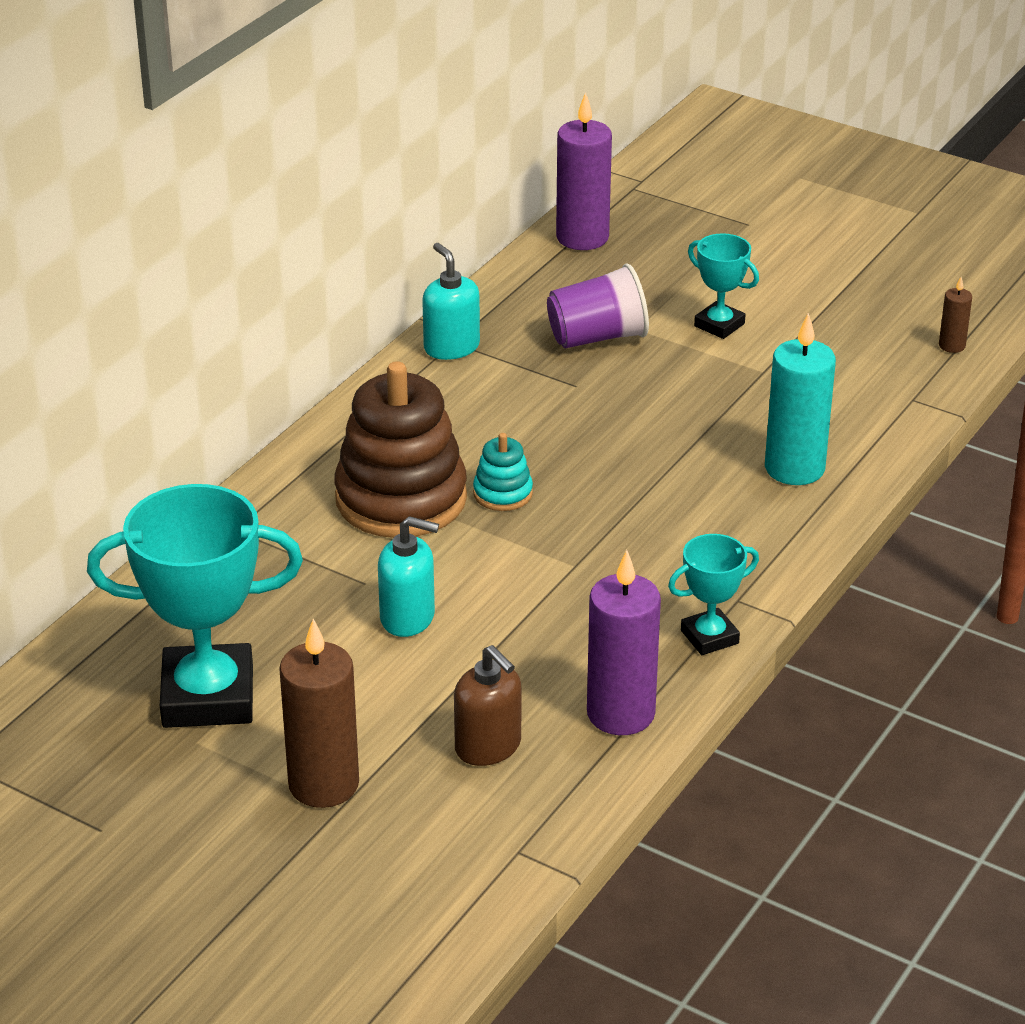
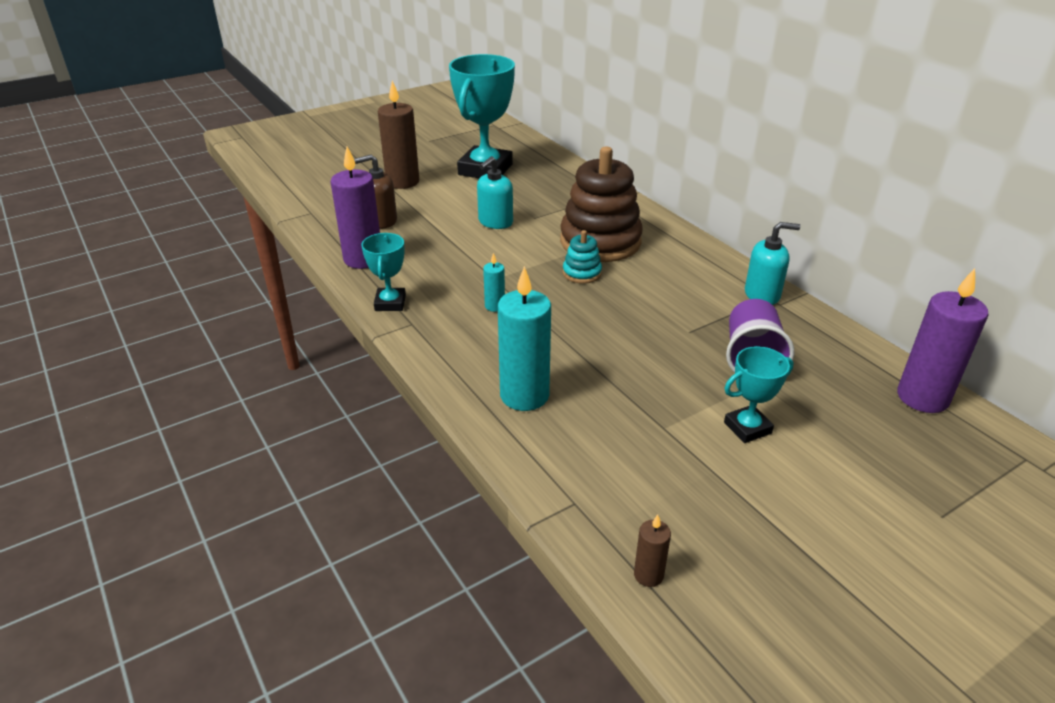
camera: 115 degrees right, 0 degrees up
(642, 543) = (495, 306): none -> turquoise candle

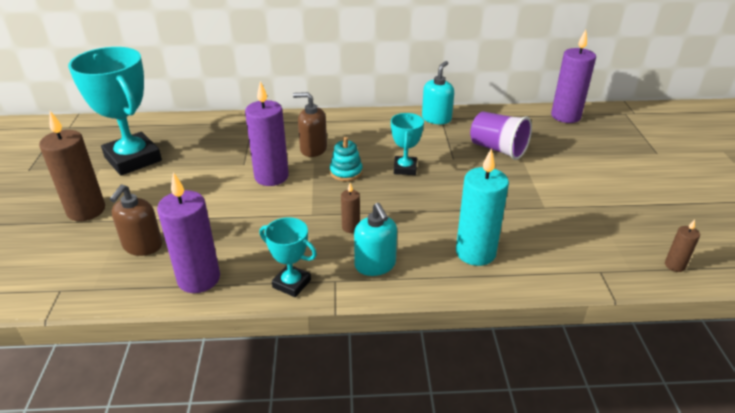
camera: 60 degrees left, 0 degrees up
(495, 222) = (227, 184): turquoise soap dispenser -> turquoise soap dispenser (375, 265)
(495, 306) = (351, 227): turquoise candle -> brown candle
(529, 238) = (271, 177): none -> purple candle
(600, 242) = (313, 149): brown stacking toy -> brown soap dispenser
(747, 428) = (561, 178): turquoise trophy -> turquoise trophy (405, 168)

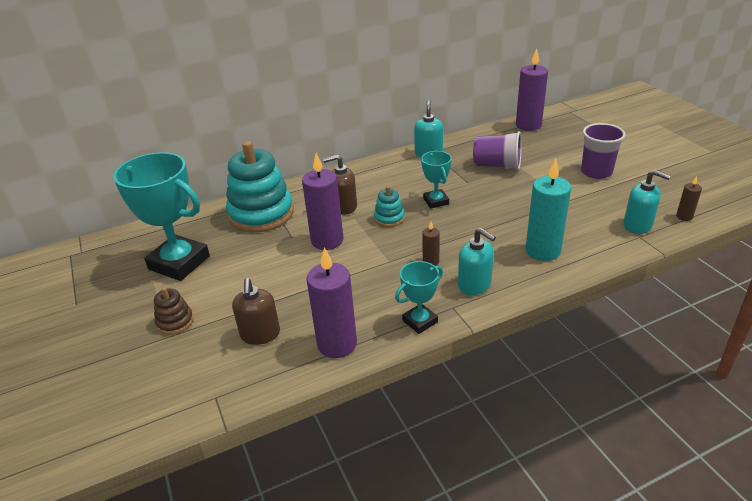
camera: 20 degrees left, 0 degrees up
(86, 210) = (175, 322): brown candle -> brown stacking toy
(235, 135) = (261, 214): none -> turquoise stacking toy
(291, 284) = (420, 321): turquoise trophy -> turquoise trophy turned 45 degrees counterclockwise
(604, 185) = (596, 172): none -> purple cup
(608, 258) = (638, 225): none -> turquoise soap dispenser

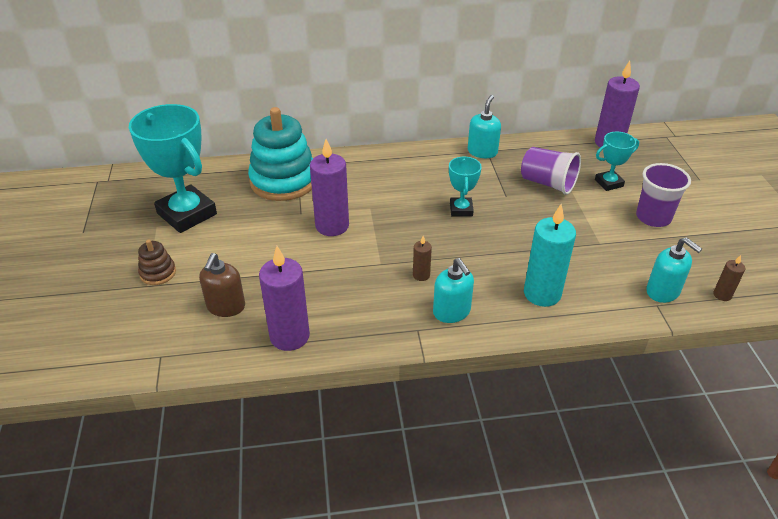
camera: 15 degrees right, 5 degrees up
(344, 207) = (366, 193): brown soap dispenser -> none
(389, 218) = (404, 217): turquoise stacking toy -> none
(420, 321) = (378, 335): turquoise trophy -> turquoise trophy (608, 183)

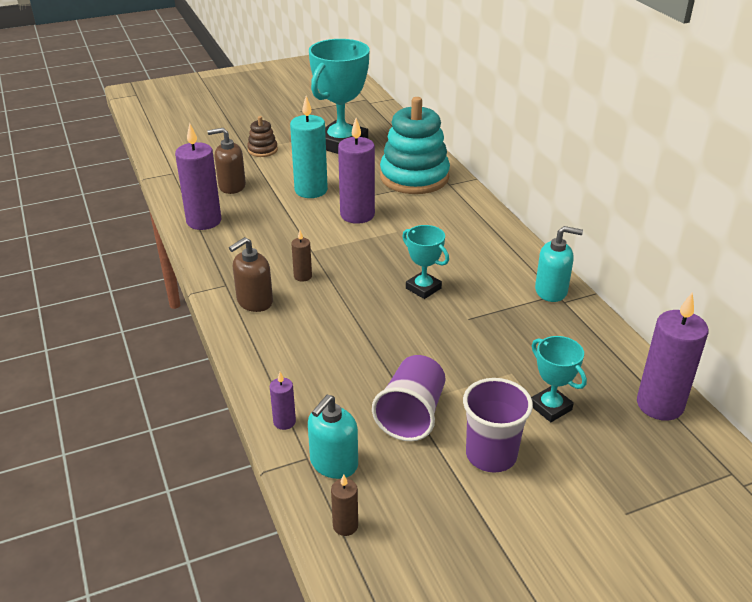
camera: 75 degrees right, 5 degrees down
(452, 312) = (254, 301): turquoise soap dispenser -> brown soap dispenser
(461, 209) = (423, 288): turquoise trophy -> turquoise trophy turned 60 degrees clockwise
(542, 294) = (299, 360): turquoise candle -> turquoise candle (311, 190)
(548, 183) = (515, 350): purple cup -> purple cup (411, 415)
(617, 312) = (284, 422): none -> purple candle

